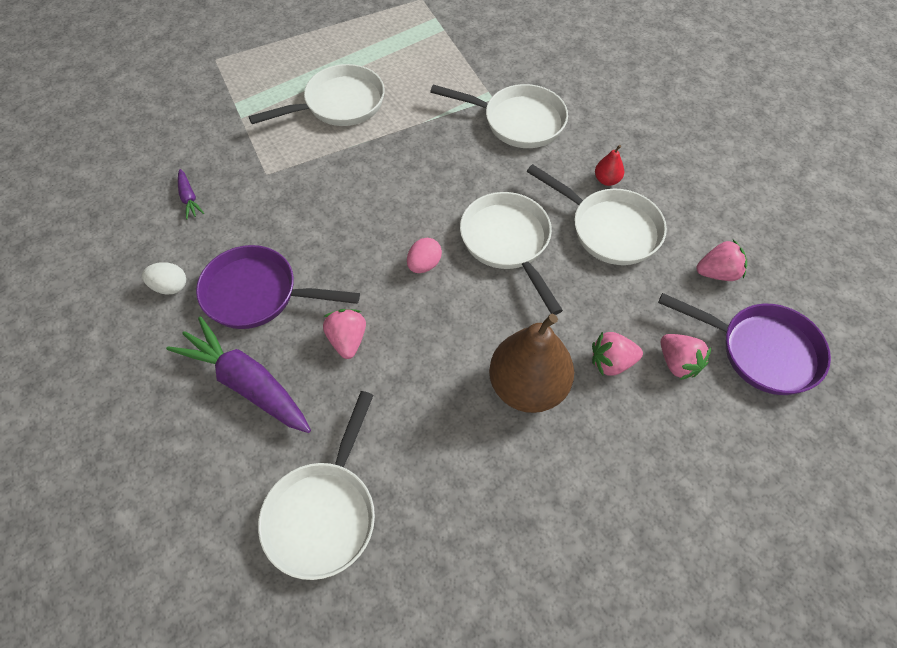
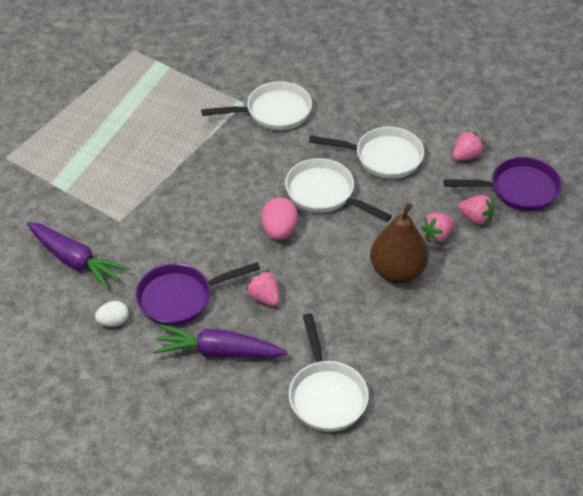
camera: 30 degrees left, 10 degrees down
(189, 198) = (75, 261): purple carrot -> purple carrot, size x2.24
(339, 104) = (134, 152): white pan -> none
(424, 265) = (279, 231): pink egg -> pink egg, size x1.54
(607, 180) = (360, 127): red pear -> none

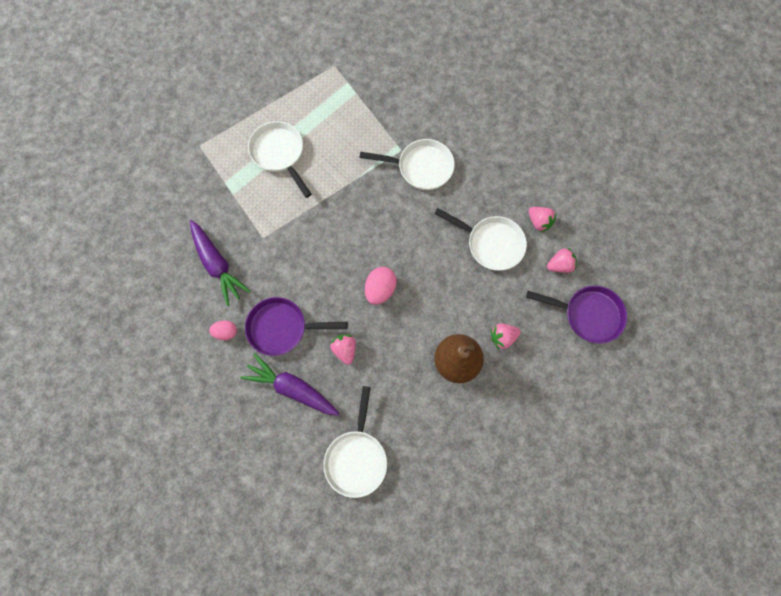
camera: 20 degrees right, 25 degrees up
(113, 321) = (226, 332): white egg -> pink egg
(324, 194) = (429, 265): white pan -> white pan (279, 154)
(476, 218) = (541, 331): pink strawberry -> pink strawberry (539, 222)

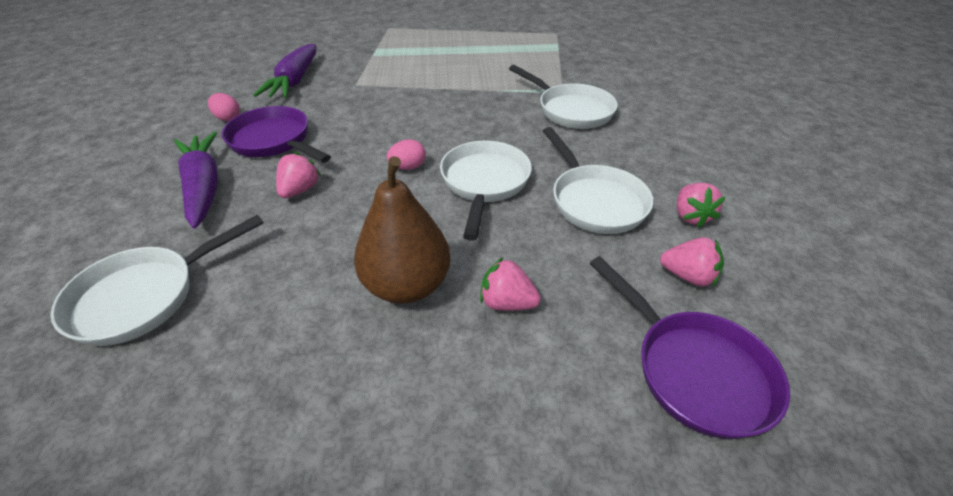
camera: 40 degrees right, 30 degrees down
(279, 154) = (442, 52): white pan -> white pan (484, 183)
(380, 289) = (408, 167): pink egg -> pink egg, size x0.65

